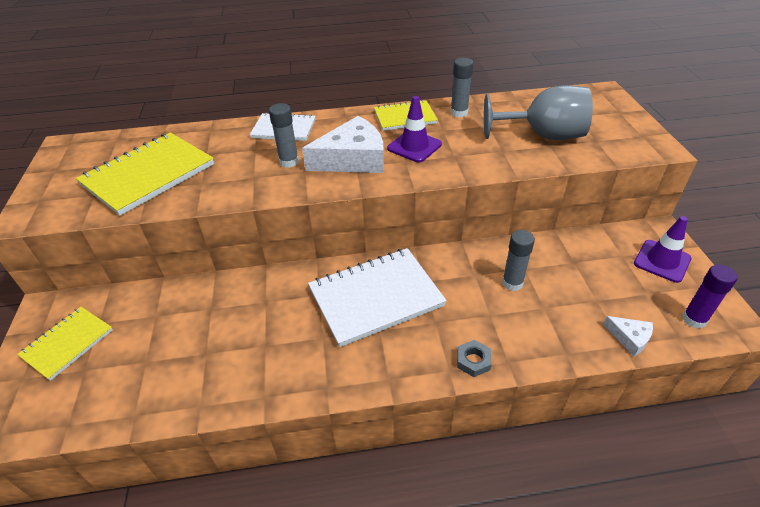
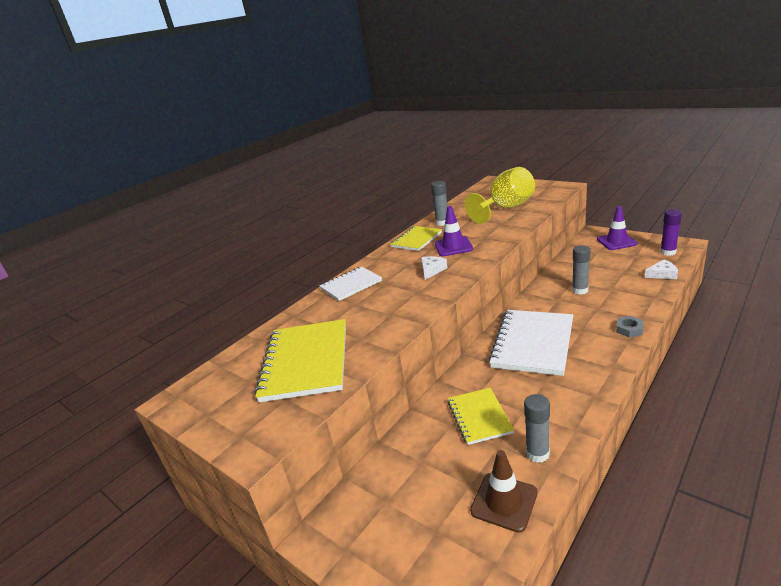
camera: 40 degrees left, 15 degrees down
(67, 343) = (388, 533): yellow notebook -> yellow notebook (479, 417)
(138, 394) = (504, 502): none -> brown traffic cone
(289, 162) = (395, 294): grey glue stick -> grey glue stick (537, 453)
(352, 159) = (431, 270): white cheese -> white cheese, size x0.47
(543, 135) = (506, 208): grey goblet -> yellow goblet

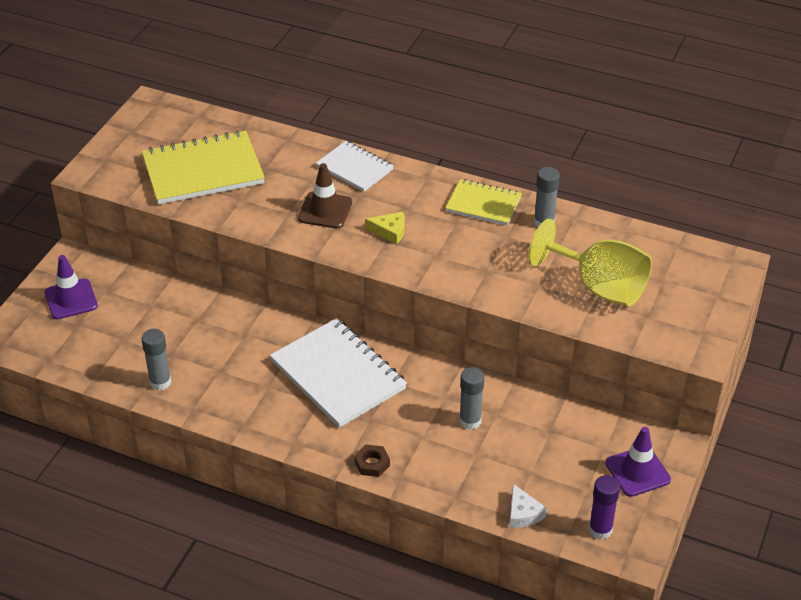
camera: 70 degrees right, 15 degrees up
(431, 270) = (390, 231): white cheese -> yellow cheese
(453, 247) = (459, 243): purple traffic cone -> purple traffic cone (71, 299)
(479, 417) = (209, 339): yellow notebook -> none
(504, 502) = (105, 362): brown traffic cone -> brown traffic cone (325, 210)
(533, 343) = (338, 375): white notebook -> white notebook turned 45 degrees clockwise
(629, 329) = (372, 463): grey nut -> brown nut

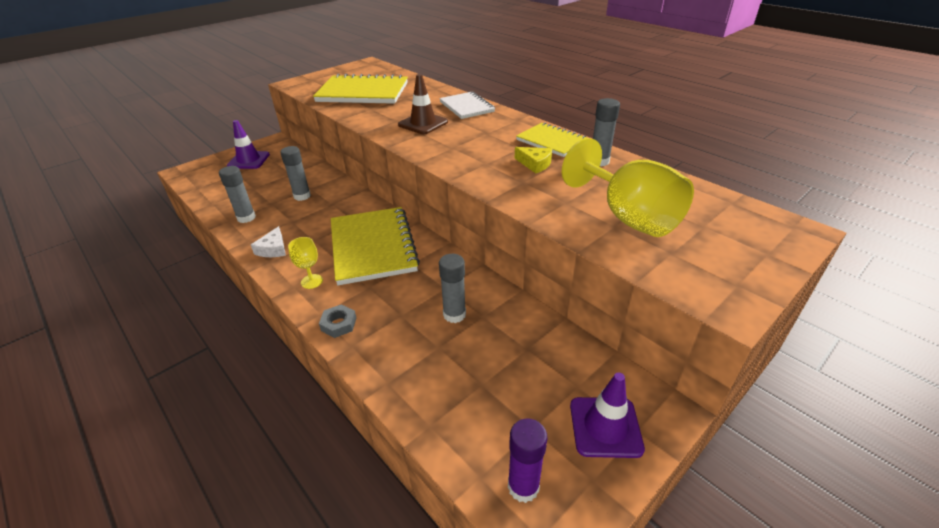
camera: 25 degrees right, 5 degrees down
(198, 334) = (302, 196): none -> grey glue stick
(308, 432) = (312, 281): none -> yellow goblet
(338, 375) = (373, 247): white notebook -> yellow notebook
(372, 463) = (338, 324): brown nut -> grey nut
(390, 231) = (460, 143): yellow cheese -> yellow cheese (535, 164)
(523, 513) = (444, 428): white cheese -> white cheese (273, 249)

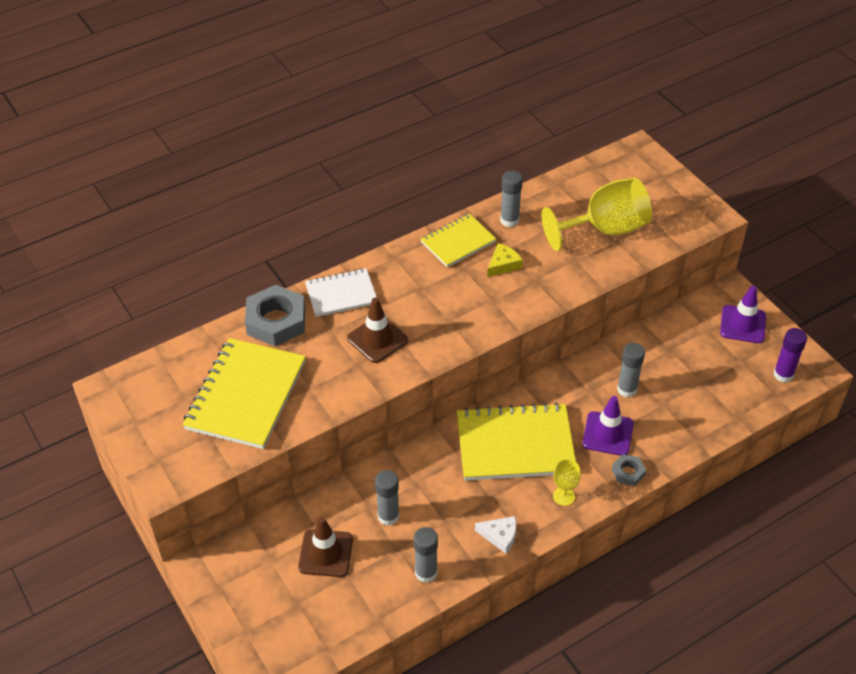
camera: 80 degrees left, 10 degrees up
(248, 160) = (259, 593): purple traffic cone -> purple traffic cone (607, 434)
(274, 177) = (326, 553): none -> brown traffic cone
(432, 92) = (276, 321): none -> grey nut

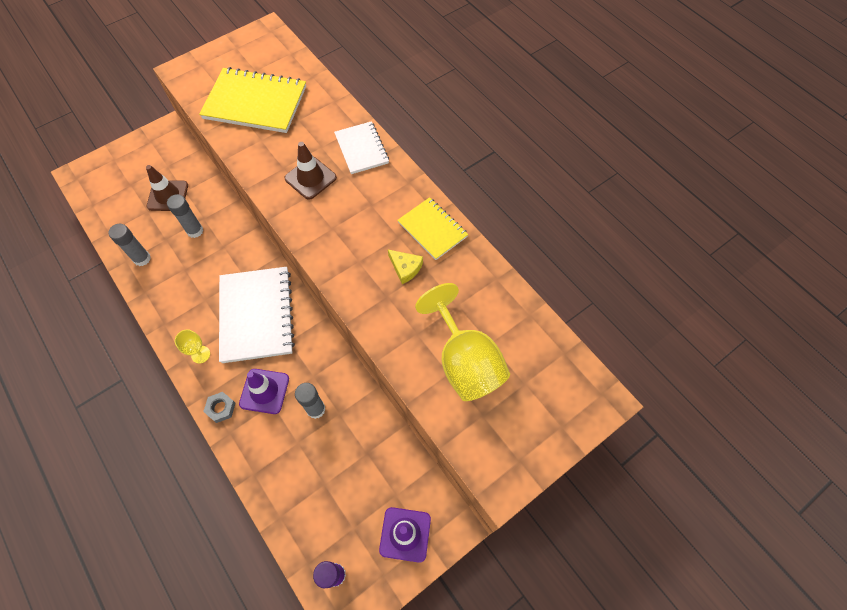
camera: 85 degrees right, 15 degrees up
(276, 321) = (331, 111): grey nut -> none
(500, 536) = (167, 307): white cheese -> none
(509, 220) = (467, 271): grey glue stick -> none
(515, 444) = (256, 315): yellow notebook -> white notebook

